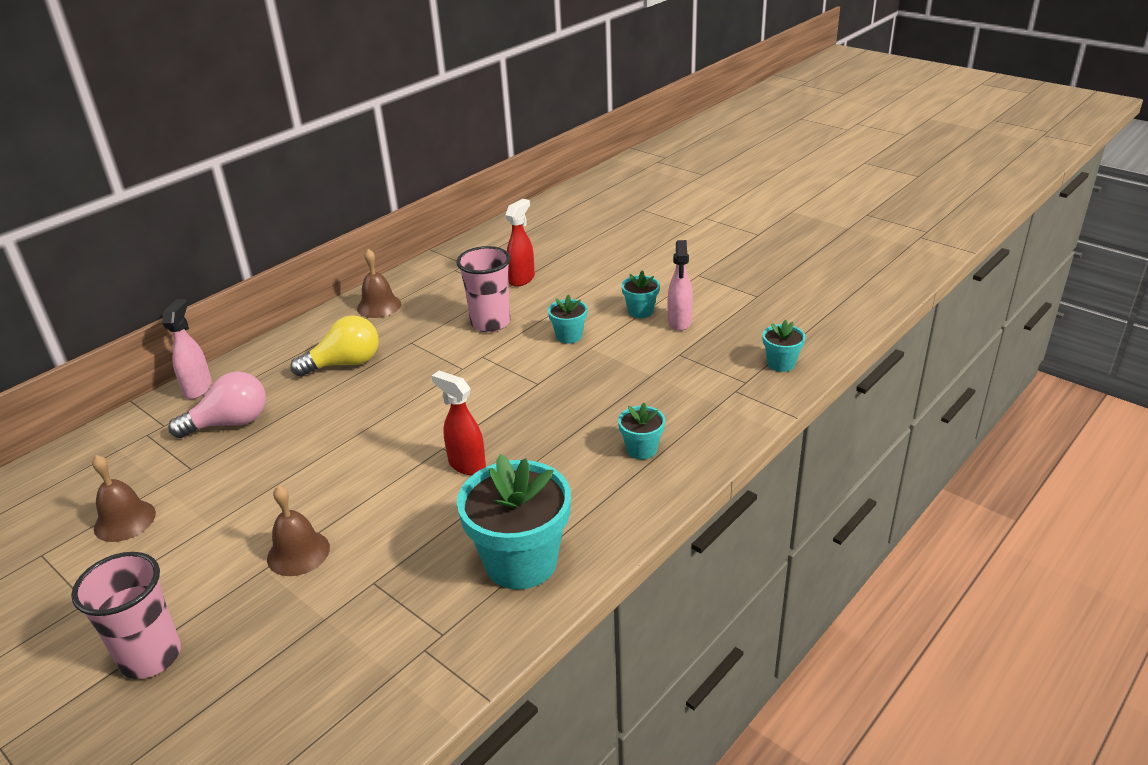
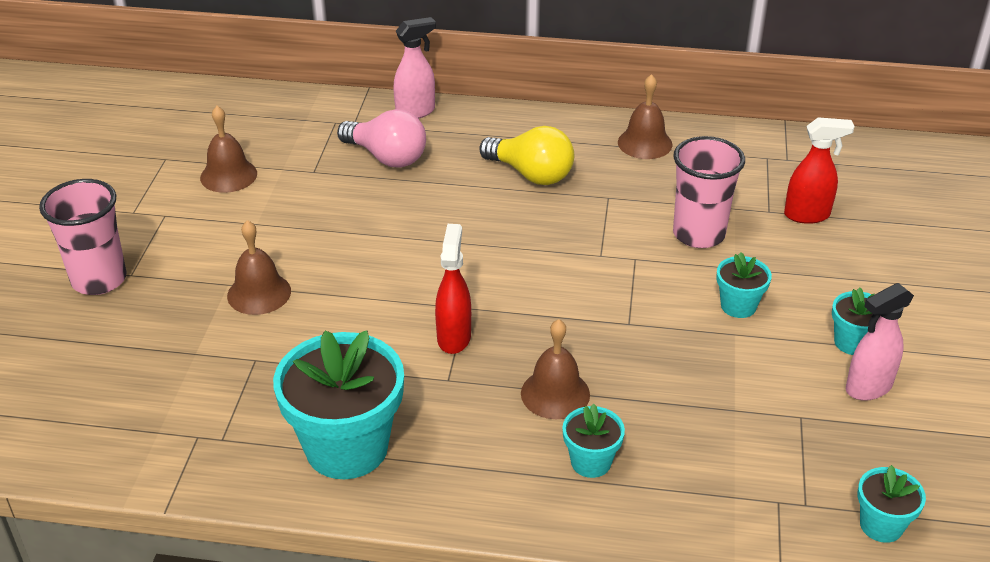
camera: 55 degrees right, 5 degrees up
(568, 440) = (555, 393): none -> brown bell

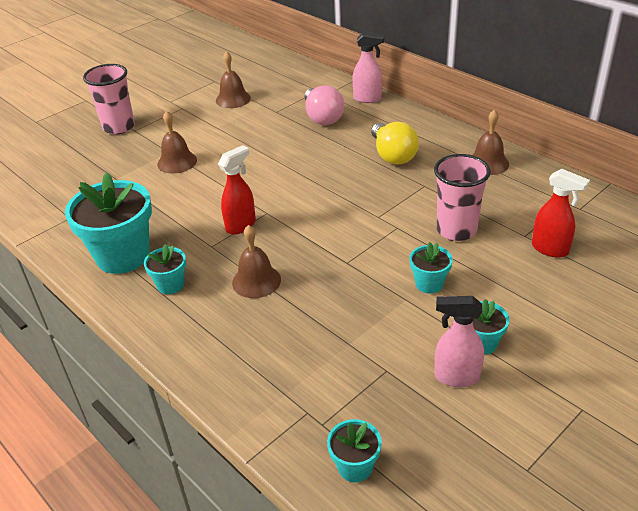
camera: 40 degrees right, 0 degrees up
(591, 462) = (229, 328): turquoise flower pot -> turquoise flower pot (170, 285)

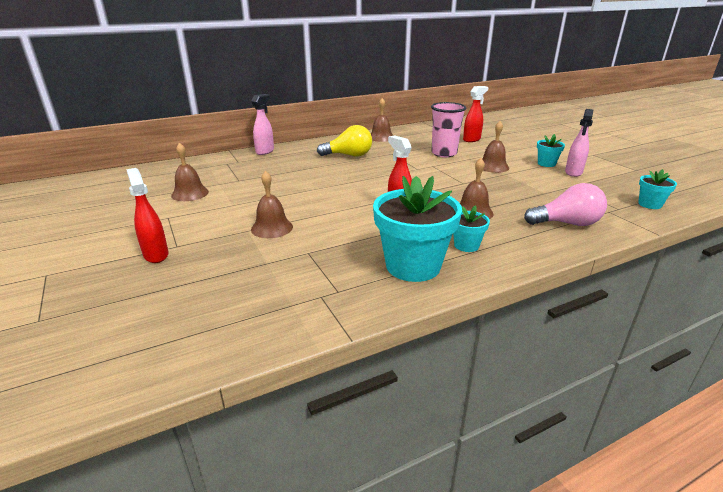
camera: 75 degrees left, 10 degrees down
(119, 127) = (156, 255): pink cup -> red spray bottle
(322, 117) = (272, 167): pink light bulb -> pink light bulb (566, 223)
(429, 284) = (493, 166): turquoise flower pot -> brown bell

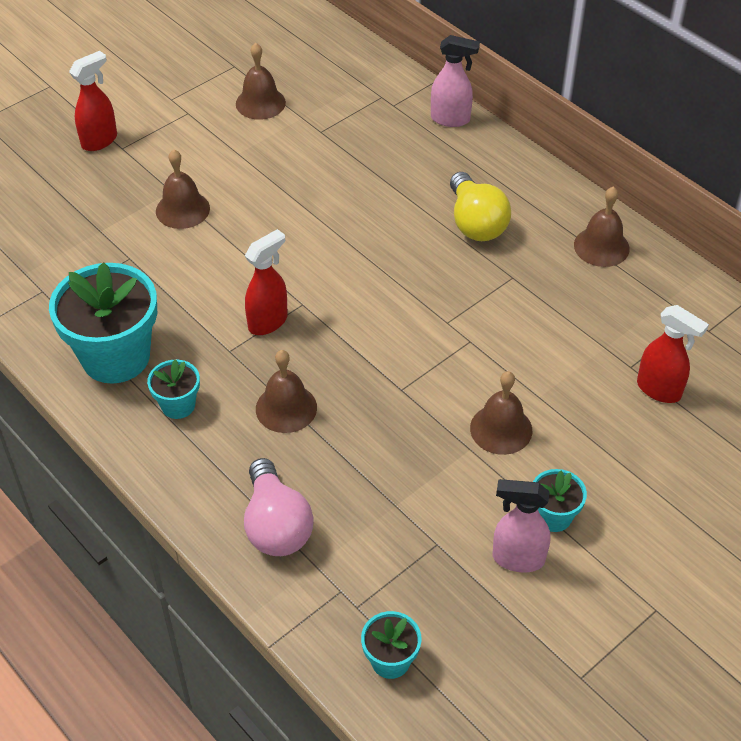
camera: 75 degrees right, 20 degrees up
(444, 153) = (545, 351): pink cup -> none

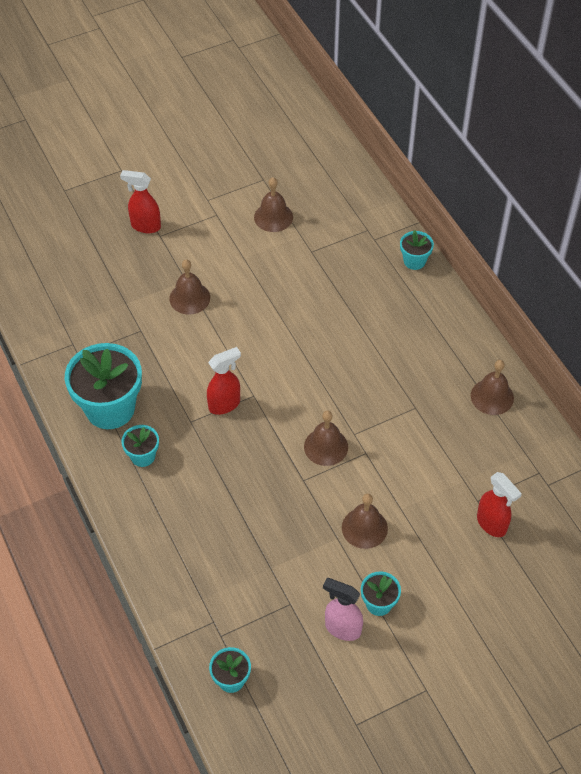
camera: 15 degrees right, 5 degrees up
(100, 141) = (145, 226): red spray bottle -> red spray bottle turned 135 degrees counterclockwise
(276, 525) = (184, 563): pink light bulb -> none
(286, 408) = (217, 476): brown bell -> brown bell (326, 446)
(451, 119) = (414, 261): pink spray bottle -> turquoise flower pot
(475, 223) = (403, 356): yellow light bulb -> none

